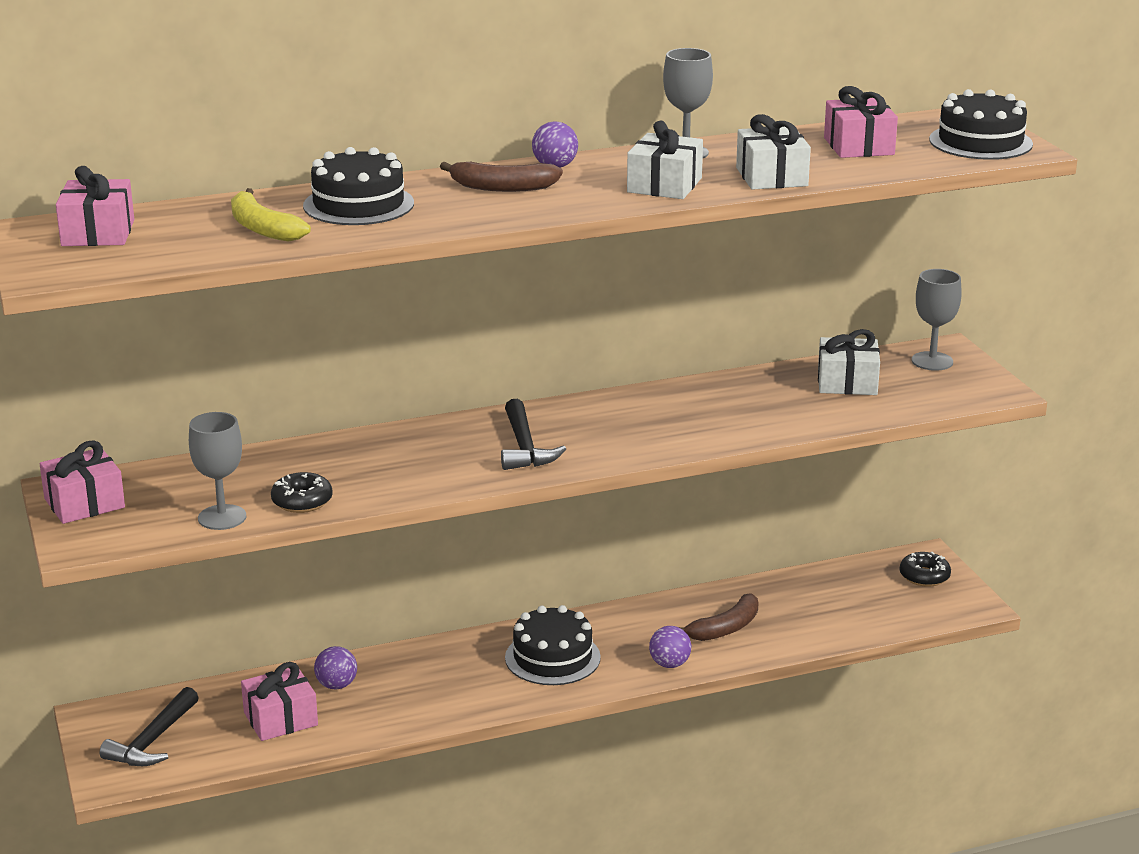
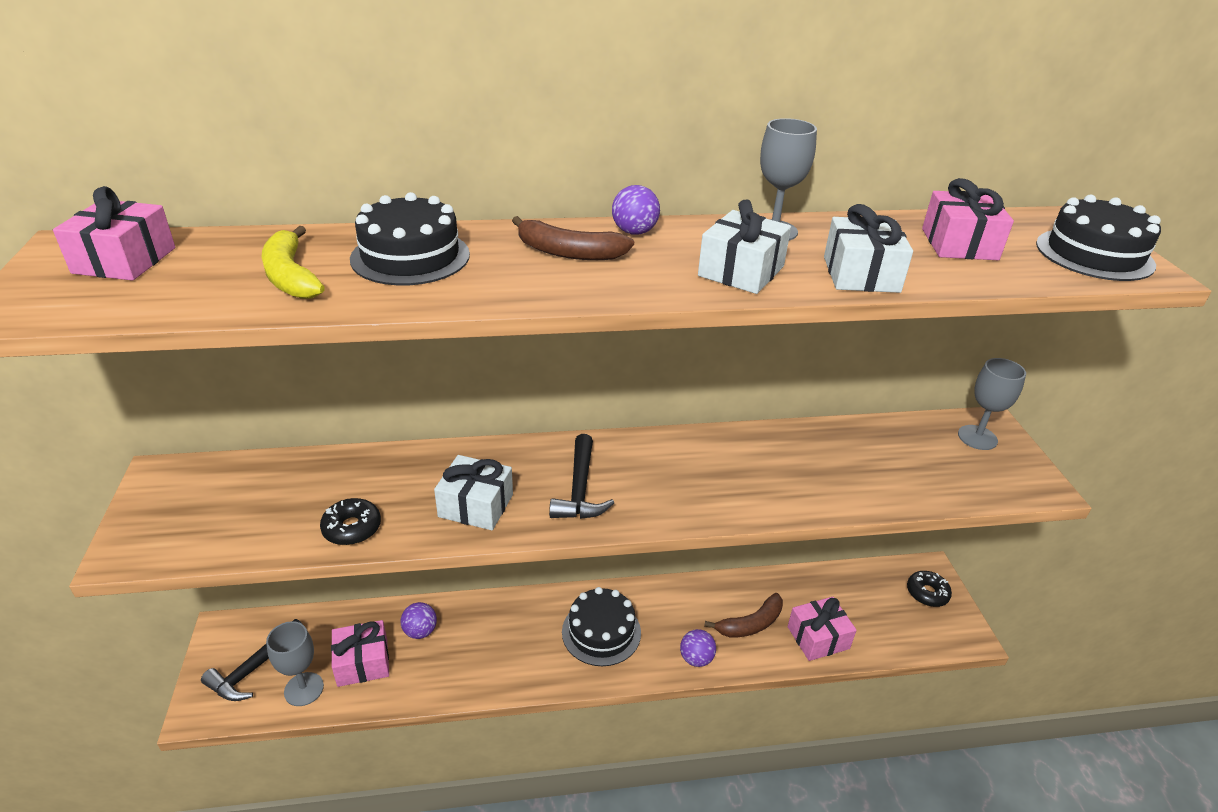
camera: 10 degrees right, 10 degrees up
(84, 503) = (164, 497): pink gift -> pink gift (818, 637)
(222, 517) = (270, 538): grey goblet -> grey goblet (304, 689)
(847, 382) = (895, 452): white gift -> white gift (476, 505)

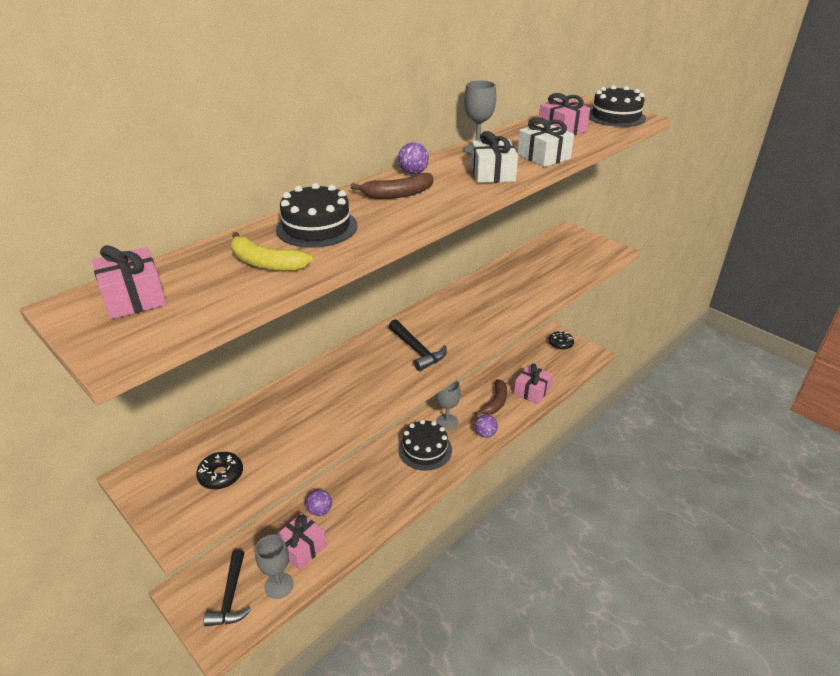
camera: 35 degrees left, 0 degrees up
(352, 528) = (313, 434): black donut -> black donut (221, 475)
(476, 505) = (371, 386): white gift -> none
(977, 437) = (569, 240): grey goblet -> grey goblet (447, 422)

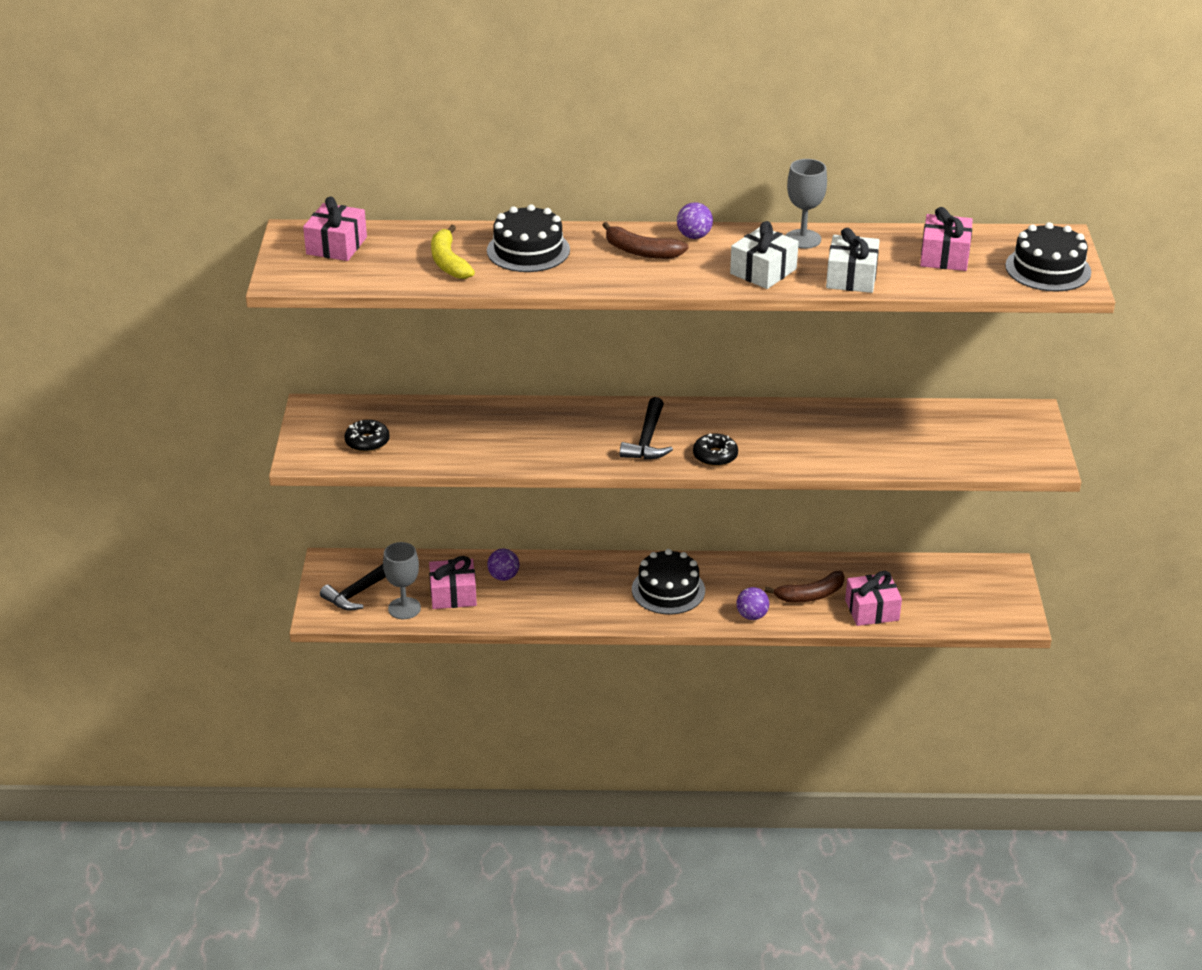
camera: 45 degrees right, 0 degrees up
(447, 422) = (727, 580): grey goblet -> none
(560, 343) = (994, 585): black donut -> black donut (715, 456)

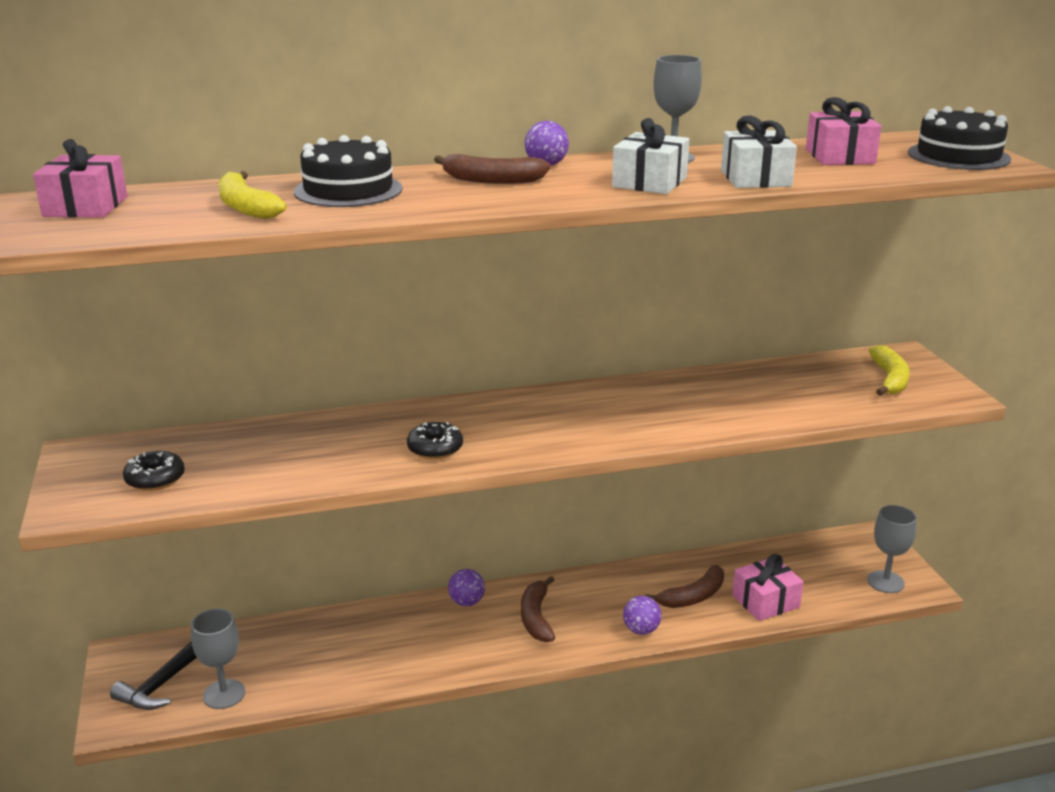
camera: 15 degrees left, 10 degrees down
(453, 594) = (283, 666): pink gift -> none
(503, 576) = (340, 635): purple ball -> purple ball (467, 602)
(647, 440) = (510, 431): black hammer -> none
(668, 590) = (536, 617): black cake -> brown banana
(715, 456) = (598, 436): black donut -> black donut (435, 448)
(990, 611) = (885, 582): none -> grey goblet
(998, 438) = (889, 379): none -> yellow banana

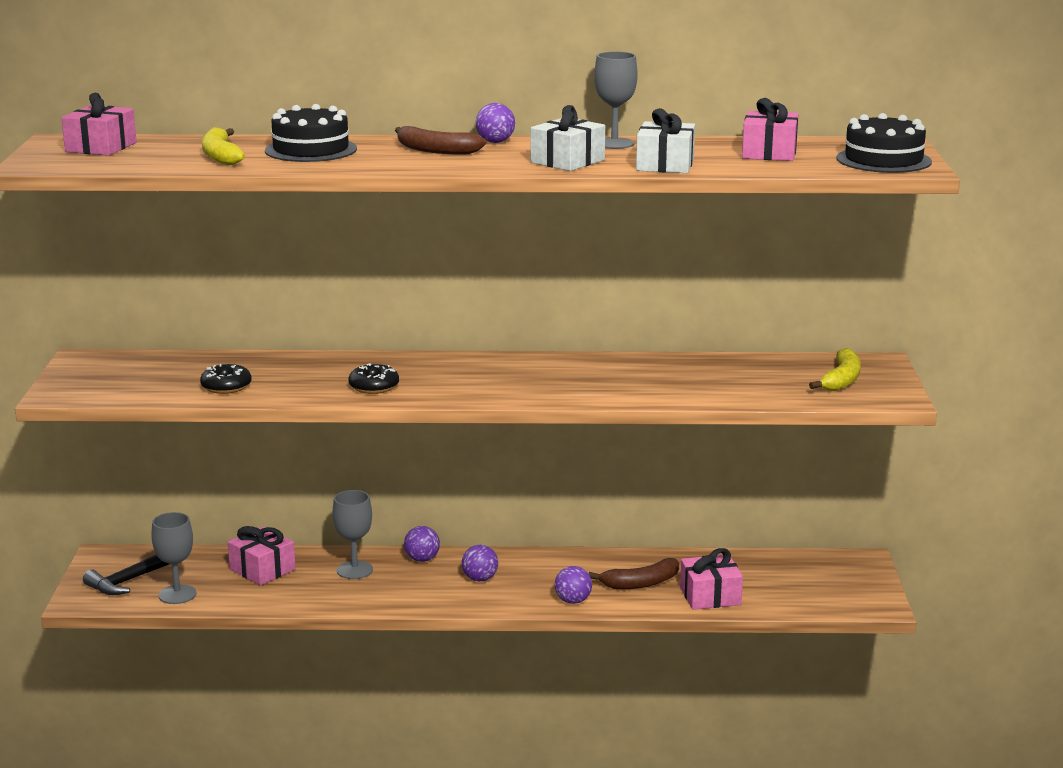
camera: 15 degrees right, 5 degrees down
(155, 479) = (134, 382): black donut -> black donut (226, 386)
(305, 643) = (262, 569): none -> pink gift
(536, 617) = (480, 579): brown banana -> purple ball
(885, 582) = (845, 597): grey goblet -> grey goblet (354, 570)

